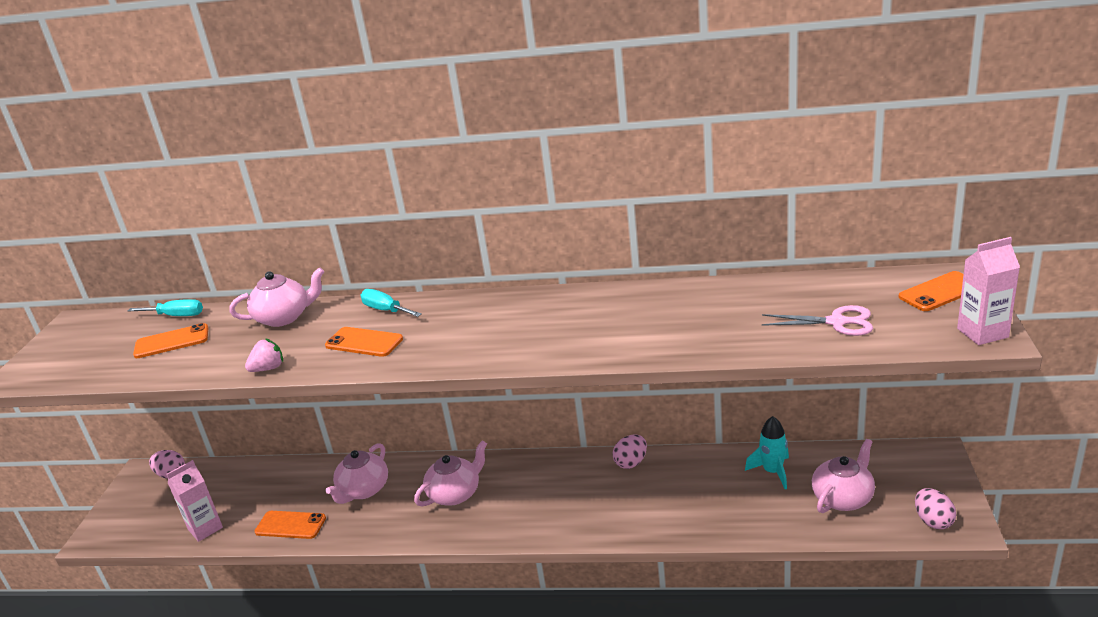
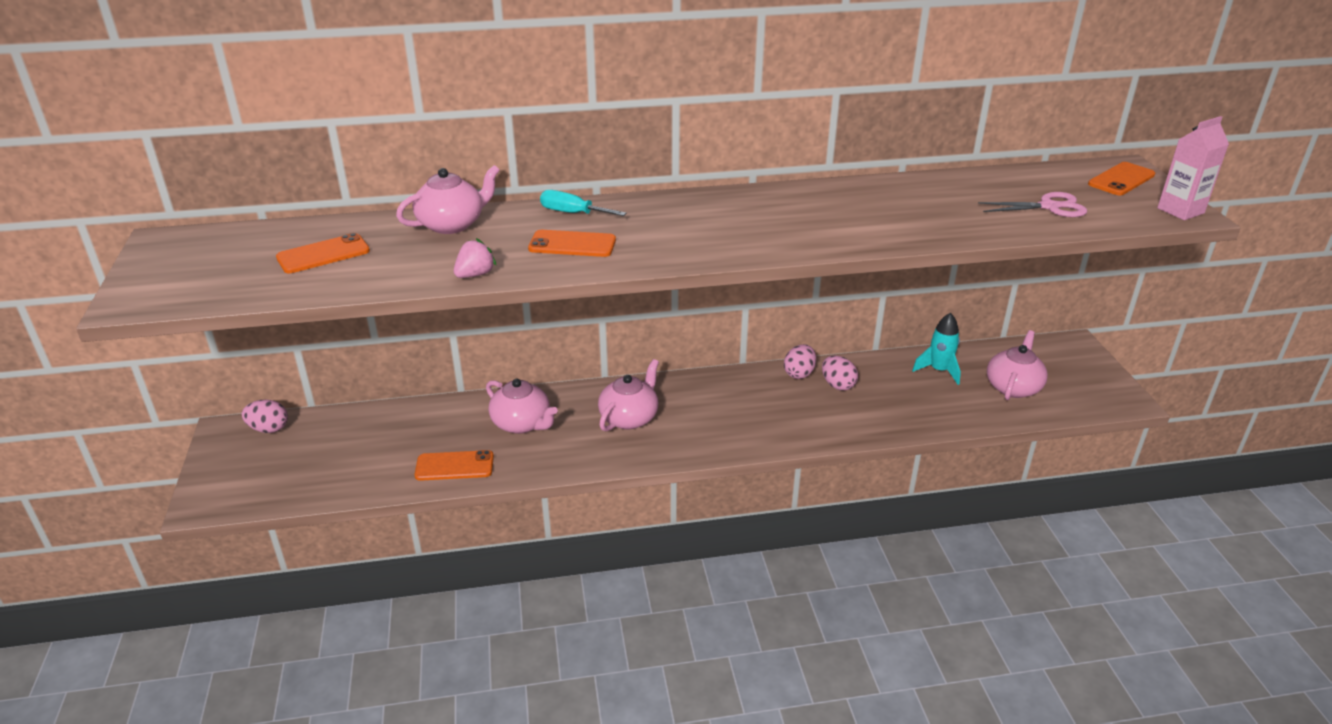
camera: 20 degrees left, 5 degrees up
(176, 316) = (306, 228): turquoise screwdriver -> none
(205, 528) = (348, 480): pink carton -> none
(363, 490) = (522, 424): pink teapot -> pink teapot turned 60 degrees counterclockwise
(933, 521) = (1099, 399): pink egg -> pink egg (837, 385)

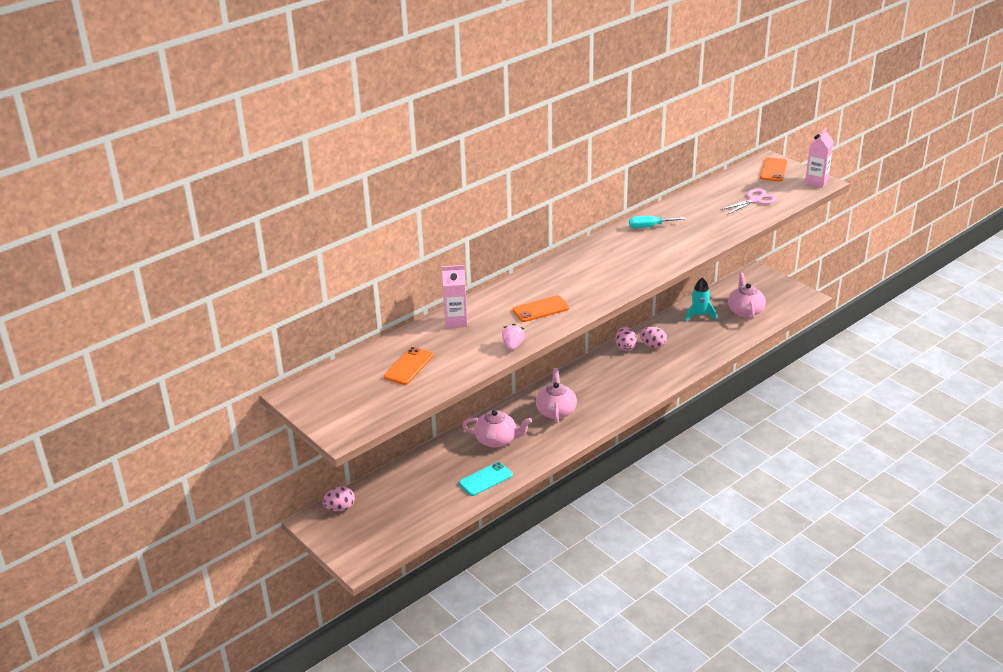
camera: 30 degrees left, 0 degrees up
(452, 224) = (456, 321): pink teapot -> pink carton
(454, 466) = (485, 479): orange phone -> turquoise phone
(573, 213) = (515, 290): turquoise screwdriver -> turquoise screwdriver (649, 227)

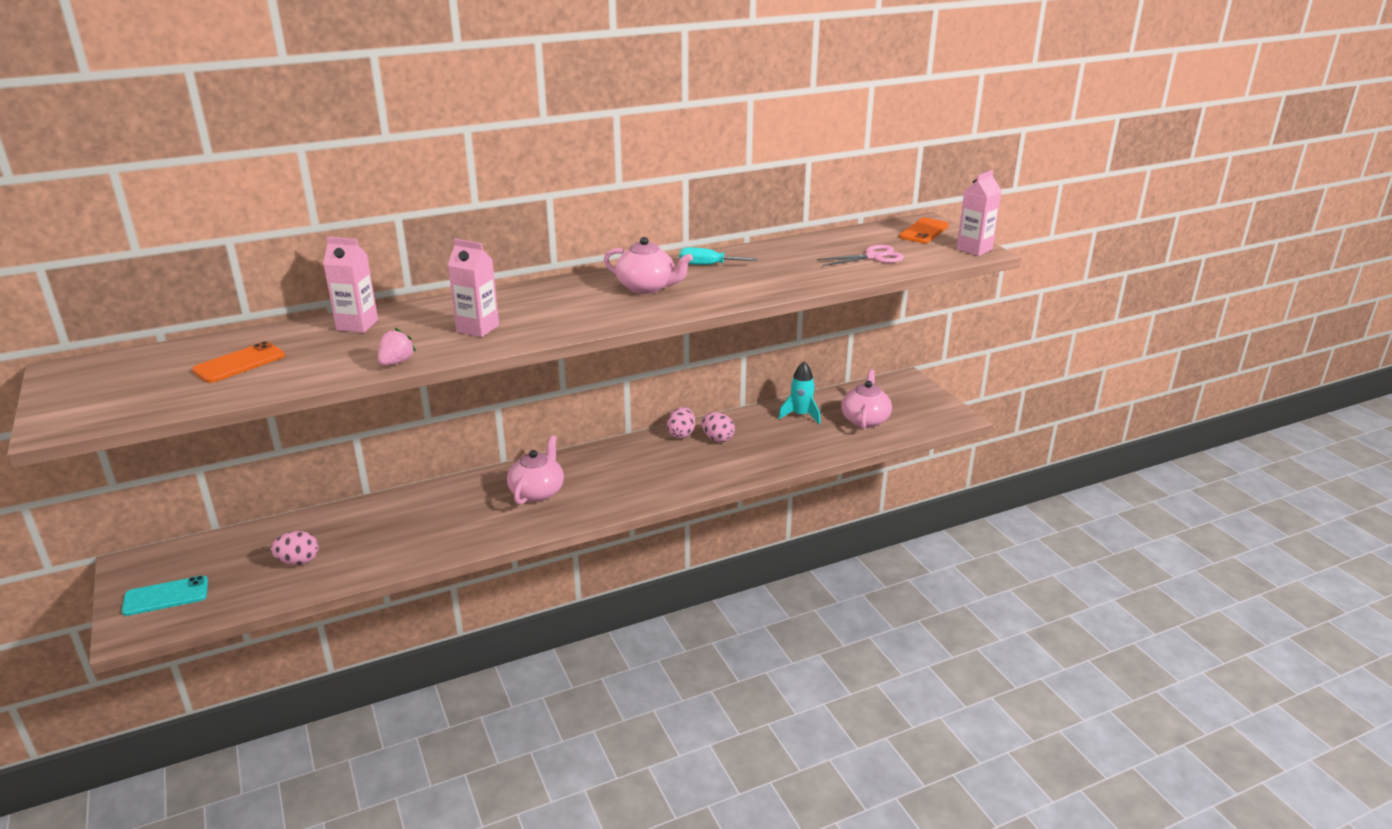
camera: 15 degrees right, 5 degrees down
(340, 508) = (177, 555): pink egg -> pink egg (298, 561)
(485, 479) = (381, 557): turquoise phone -> turquoise phone (166, 596)
(497, 440) = (436, 512): pink teapot -> pink teapot (647, 287)
(540, 309) = (478, 328): orange phone -> pink carton

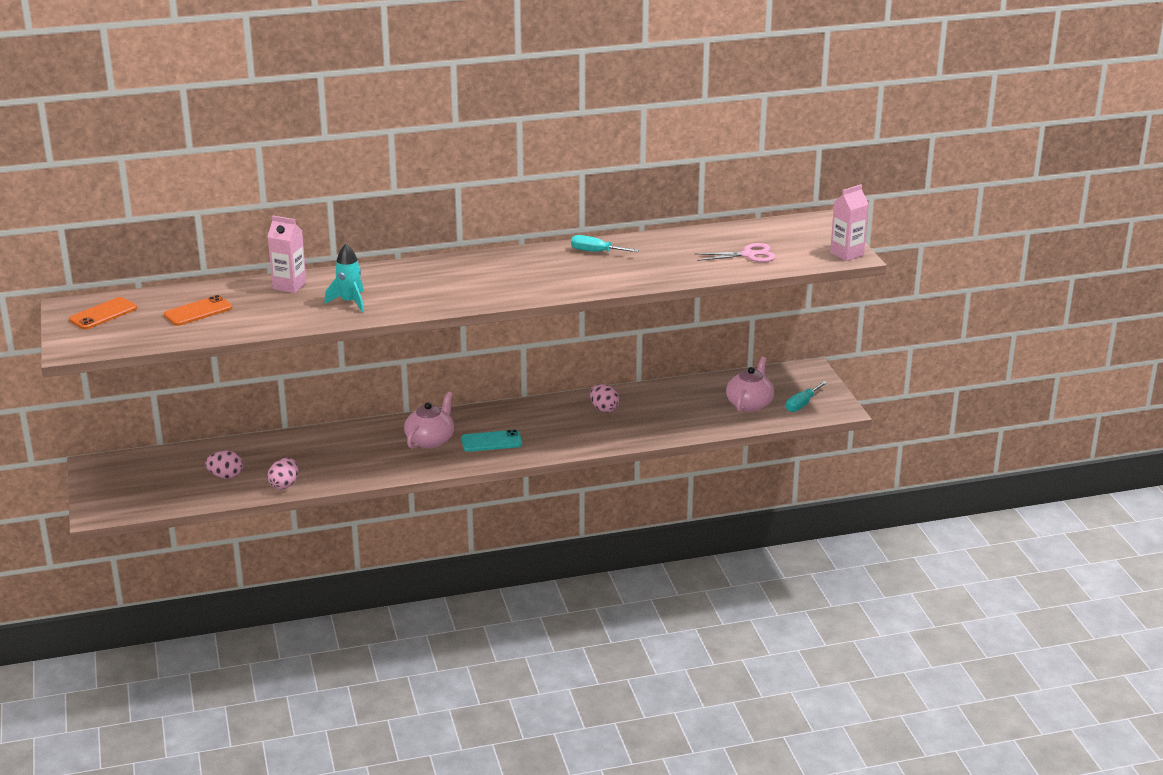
camera: 10 degrees right, 0 degrees up
(166, 596) = (123, 491): turquoise phone -> turquoise phone (491, 441)
(396, 362) = (316, 321): pink strawberry -> none
(478, 328) = (384, 297): pink carton -> none
(647, 287) = (534, 270): pink teapot -> none
(681, 434) = (572, 402): pink egg -> pink egg (284, 485)
(801, 415) = (690, 394): turquoise rocket -> turquoise rocket (350, 302)
(917, 415) = (802, 404): none -> turquoise screwdriver
(924, 231) = (812, 231): orange phone -> orange phone (103, 314)

